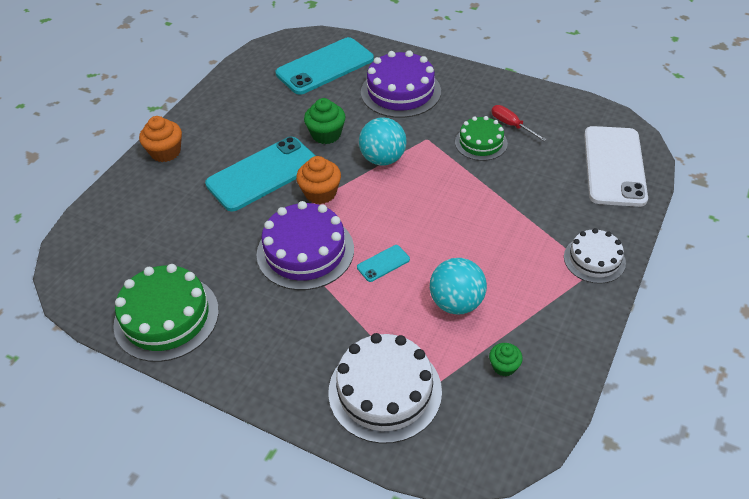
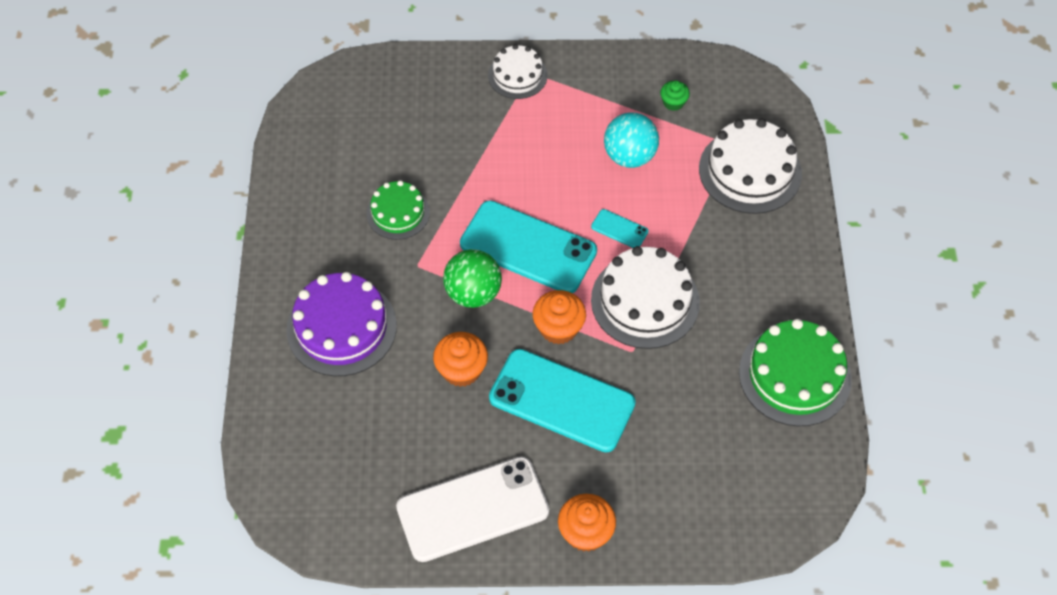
camera: 120 degrees left, 10 degrees up
(305, 251) = (645, 301): purple cake -> white cake
(325, 66) = (327, 439): turquoise phone -> turquoise phone (528, 247)
(326, 134) = (461, 370): green cupcake -> orange cupcake
(383, 159) = (473, 293): turquoise ball -> green ball
(511, 125) = (353, 195): red screwdriver -> none
(614, 166) = (377, 91): white phone -> white phone (472, 509)

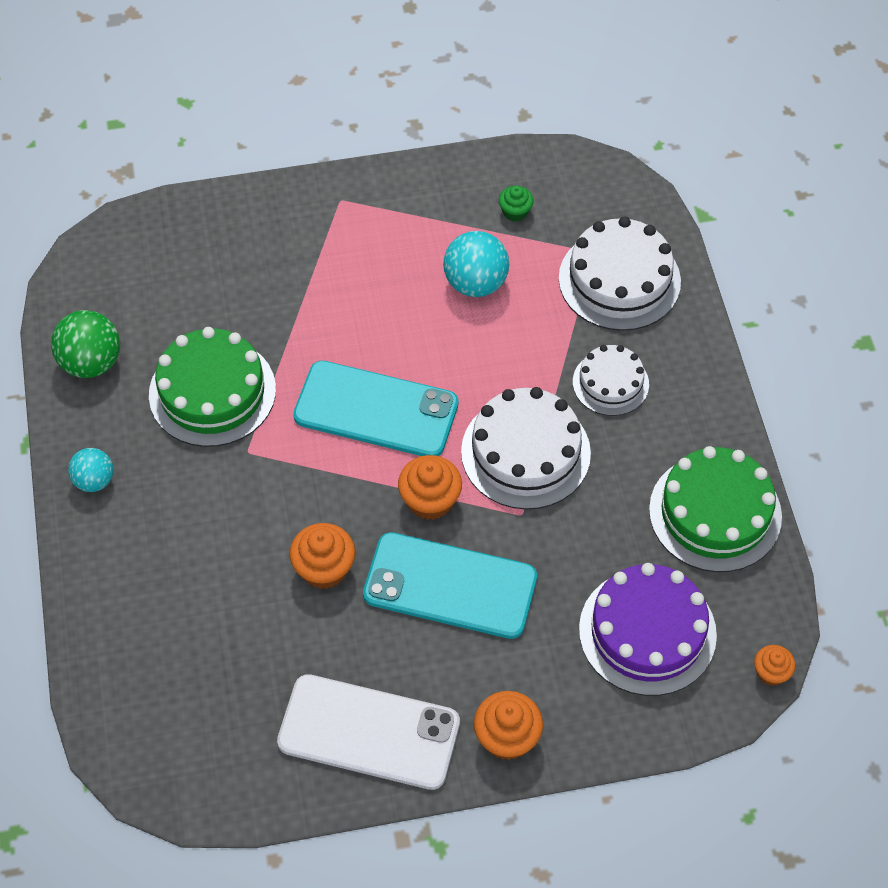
camera: 10 degrees left, 0 degrees up
(290, 270) = (94, 480): none -> turquoise ball
(341, 327) = (170, 540): purple cake -> purple cake (647, 632)
(398, 213) = (212, 392): green cake -> green cake, size x1.65
(472, 509) = (369, 732): white phone -> white phone turned 45 degrees clockwise
(473, 293) = (321, 475): green ball -> green ball (91, 362)
(517, 75) = (324, 205): white cake -> white cake (610, 383)
(619, 229) = (480, 372): turquoise phone -> none
(817, 516) = (771, 672): none -> orange cupcake

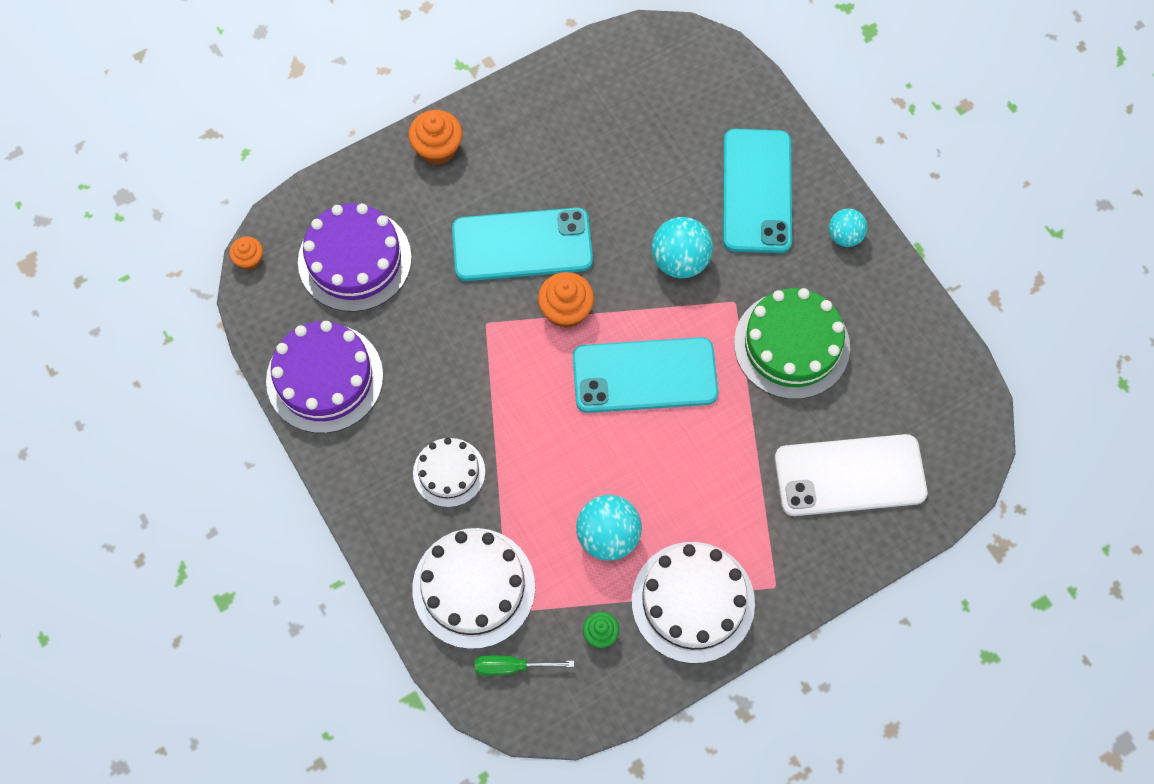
camera: 160 degrees right, 10 degrees up
(91, 362) = (909, 337): green ball -> none
(160, 560) = (757, 191): none -> turquoise phone
(283, 512) = (680, 261): none -> turquoise ball
(324, 568) = (627, 226): orange cupcake -> none
(369, 732) = (540, 120): white phone -> white phone (850, 475)
(525, 452) = (502, 379): white cake -> white cake (693, 602)
(605, 211) = (511, 667): none -> green screwdriver
(715, 513) = (324, 378): green cake -> purple cake

